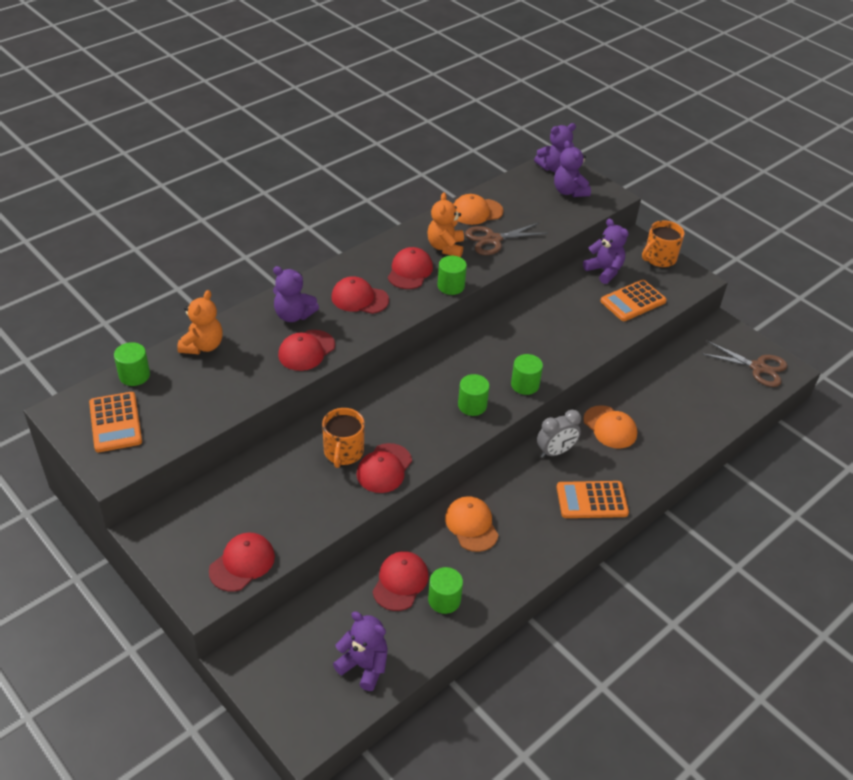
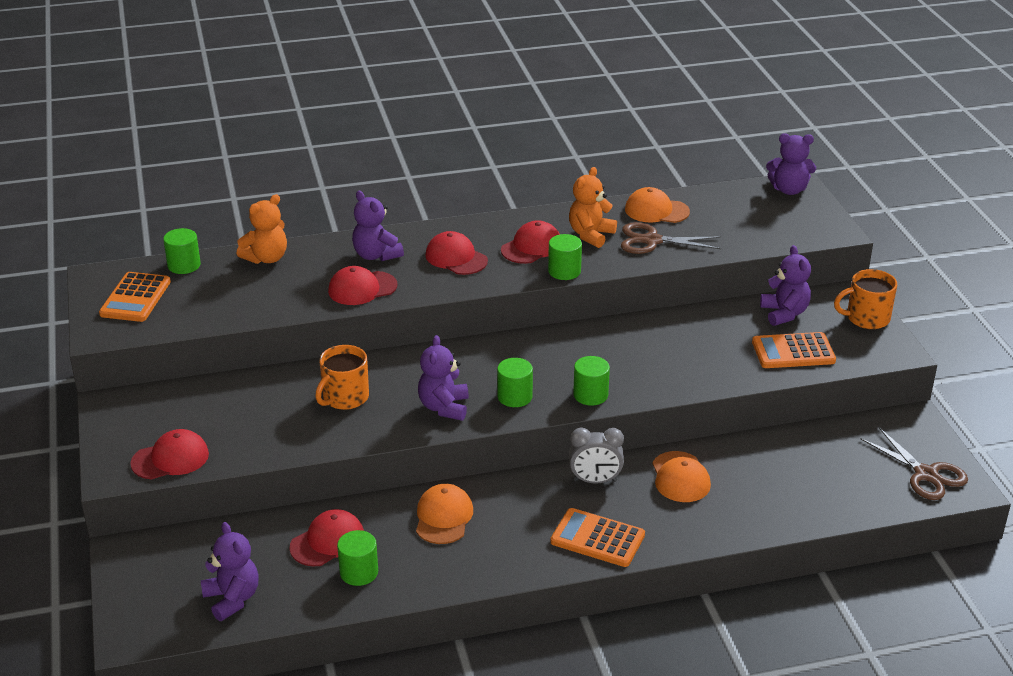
camera: 30 degrees right, 10 degrees down
(384, 468) = (373, 424): red cap -> none
(569, 191) = (786, 216): purple teddy bear -> purple teddy bear (444, 407)

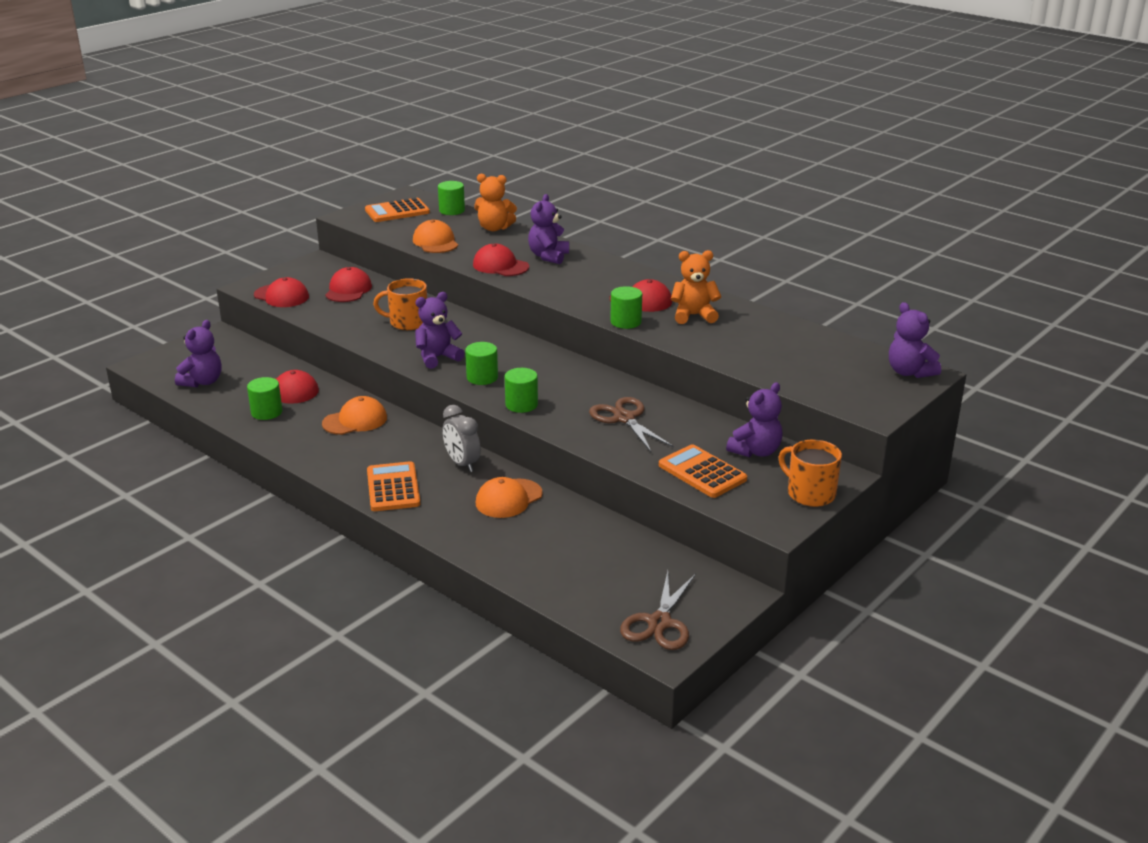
camera: 55 degrees right, 5 degrees down
(456, 258) = (585, 281): red cap -> red cap (348, 290)
(652, 241) = (724, 340): brown scissors -> brown scissors (624, 418)
(656, 210) = (773, 328): orange cap -> orange cap (435, 242)

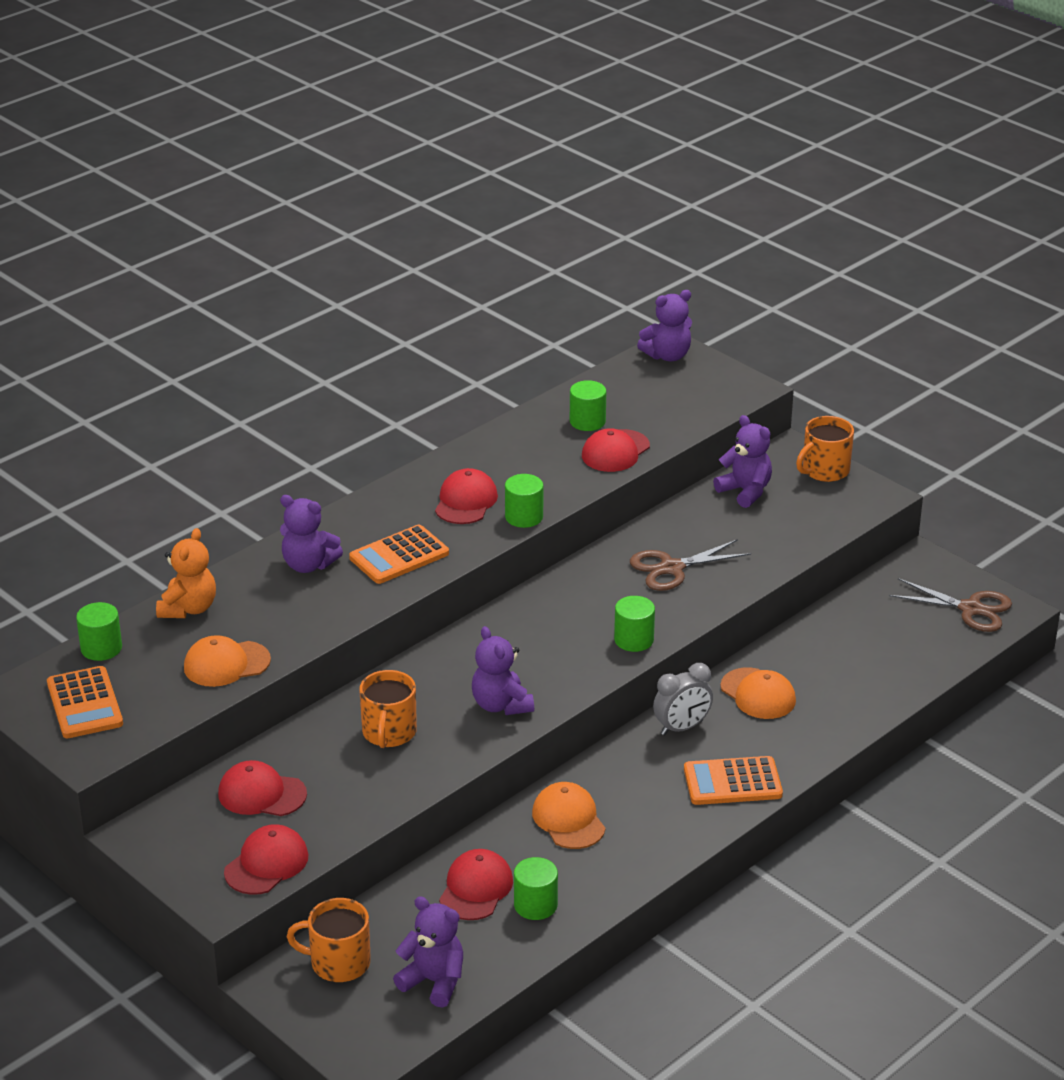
camera: 85 degrees left, 5 degrees up
(229, 352) = (338, 962): none -> orange mug
(482, 377) = (561, 668): green cylinder -> green cylinder (587, 421)
(500, 266) = (330, 606): red cap -> red cap (615, 451)
(693, 315) = (514, 468): orange teddy bear -> none
(702, 472) = (785, 528): orange calculator -> orange calculator (399, 556)

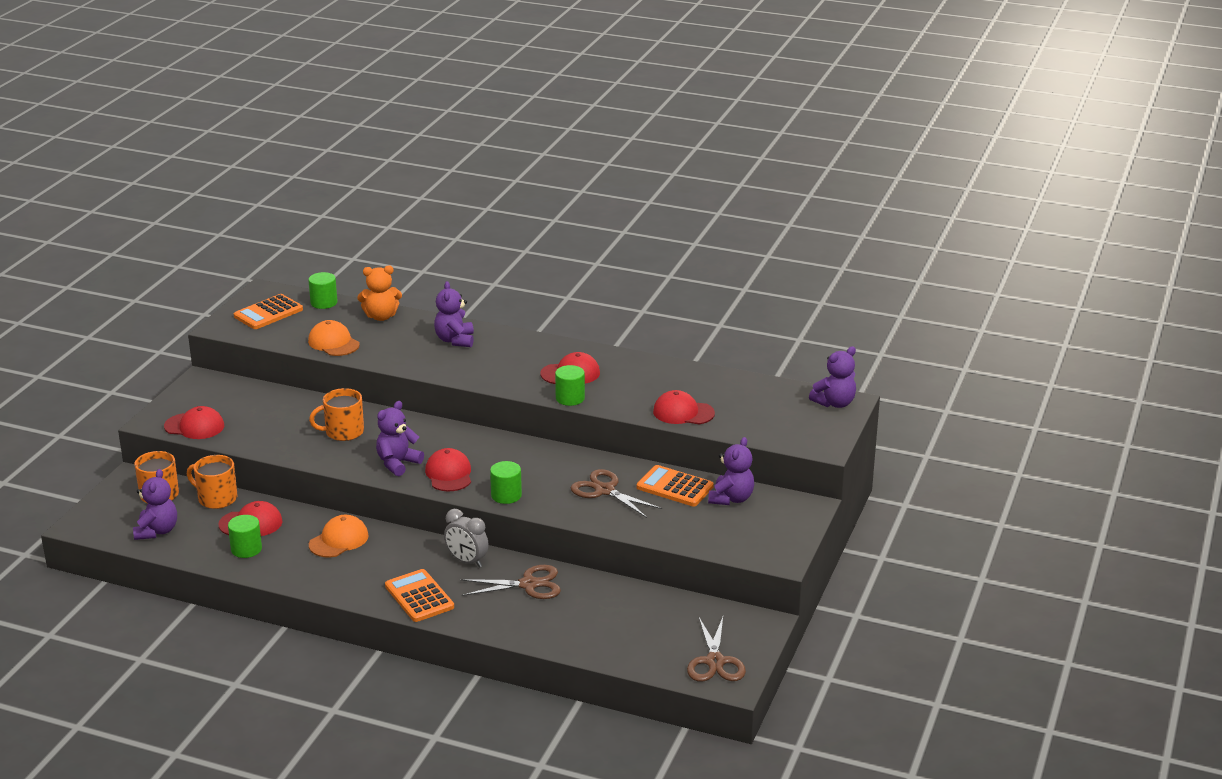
camera: 65 degrees right, 5 degrees down
(261, 794) = (258, 407): red cap -> red cap (449, 474)
(399, 556) = (488, 367): orange calculator -> orange calculator (675, 487)
(587, 421) = (712, 393): green cylinder -> none
(667, 355) = (834, 403): purple teddy bear -> purple teddy bear turned 75 degrees counterclockwise
(758, 694) = (528, 584): orange cap -> brown scissors
(824, 470) = (793, 527): orange mug -> orange mug (216, 498)

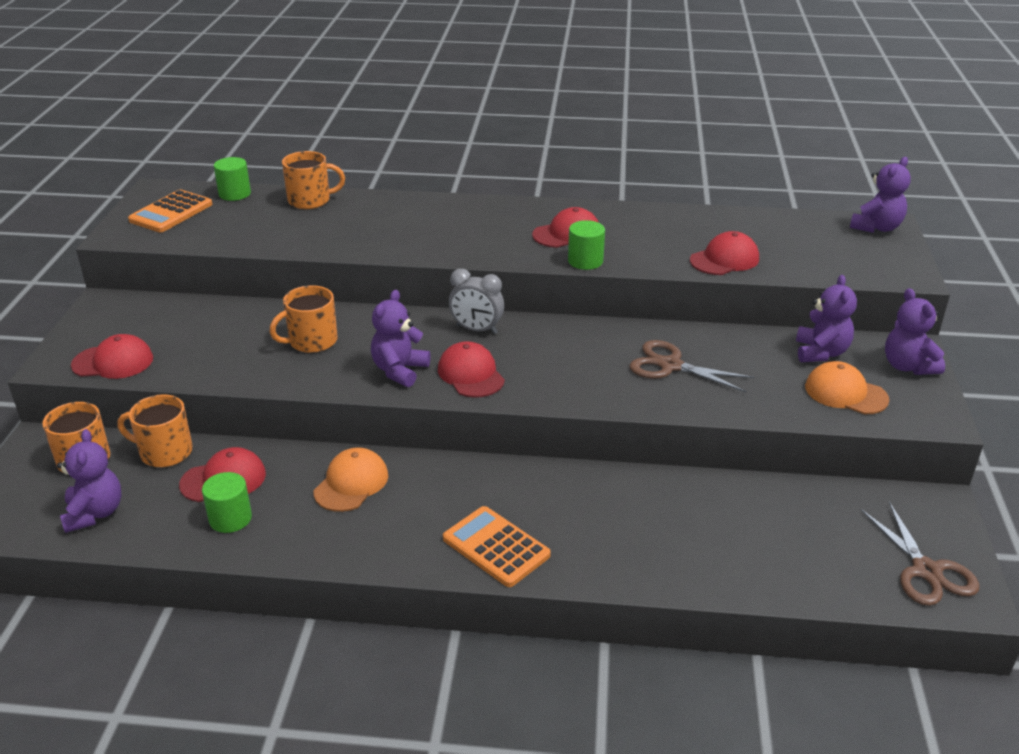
camera: 15 degrees left, 5 degrees up
(333, 343) = (266, 235): orange cap -> orange cap (845, 393)
(381, 316) = (310, 200): orange teddy bear -> orange mug
(455, 340) = (411, 215): purple teddy bear -> purple teddy bear (908, 366)
(467, 561) = (531, 484): grey clock -> grey clock (476, 329)
(506, 495) = (557, 391): green cylinder -> none
(528, 584) = (626, 503): brown scissors -> none
(675, 487) = (747, 349): orange calculator -> none
(683, 412) = (724, 259): red cap -> red cap turned 150 degrees clockwise

